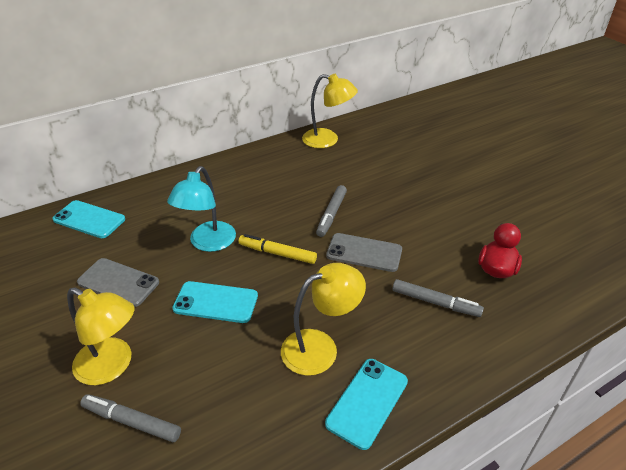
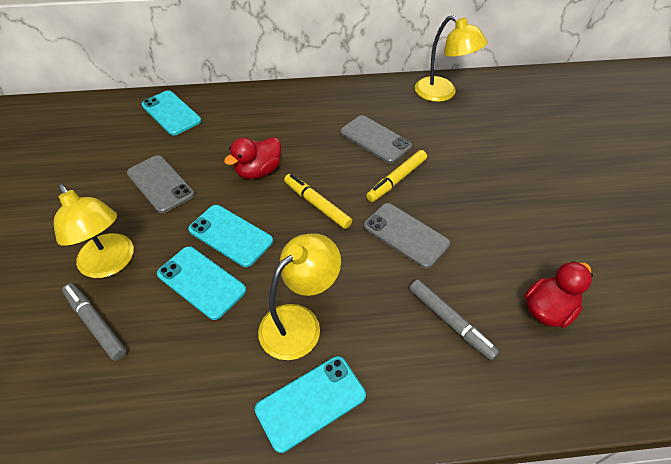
camera: 25 degrees right, 10 degrees up
(208, 243) = (258, 171): turquoise lamp -> red duck
(213, 349) = (201, 282): none -> turquoise phone
(295, 189) = (375, 139): none -> grey phone
(320, 347) = (299, 322): yellow lamp -> yellow lamp turned 45 degrees counterclockwise
(331, 214) = (397, 180): grey marker -> yellow marker

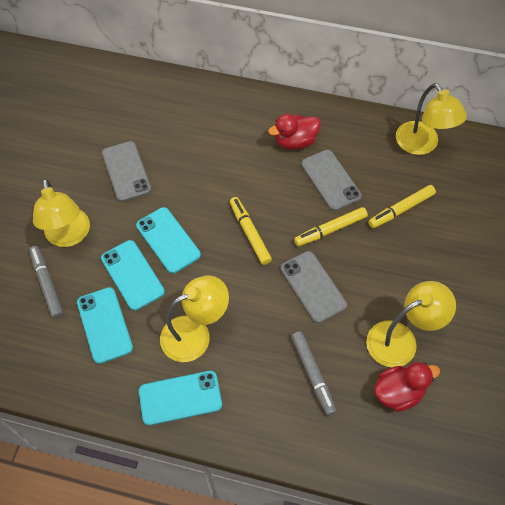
camera: 20 degrees right, 10 degrees up
(171, 113) = (156, 96): turquoise phone -> turquoise phone (104, 325)
(258, 171) = (212, 183): red duck -> red duck (295, 141)
(453, 146) = (401, 209): none -> yellow marker
(519, 257) = (401, 339): none -> yellow lamp

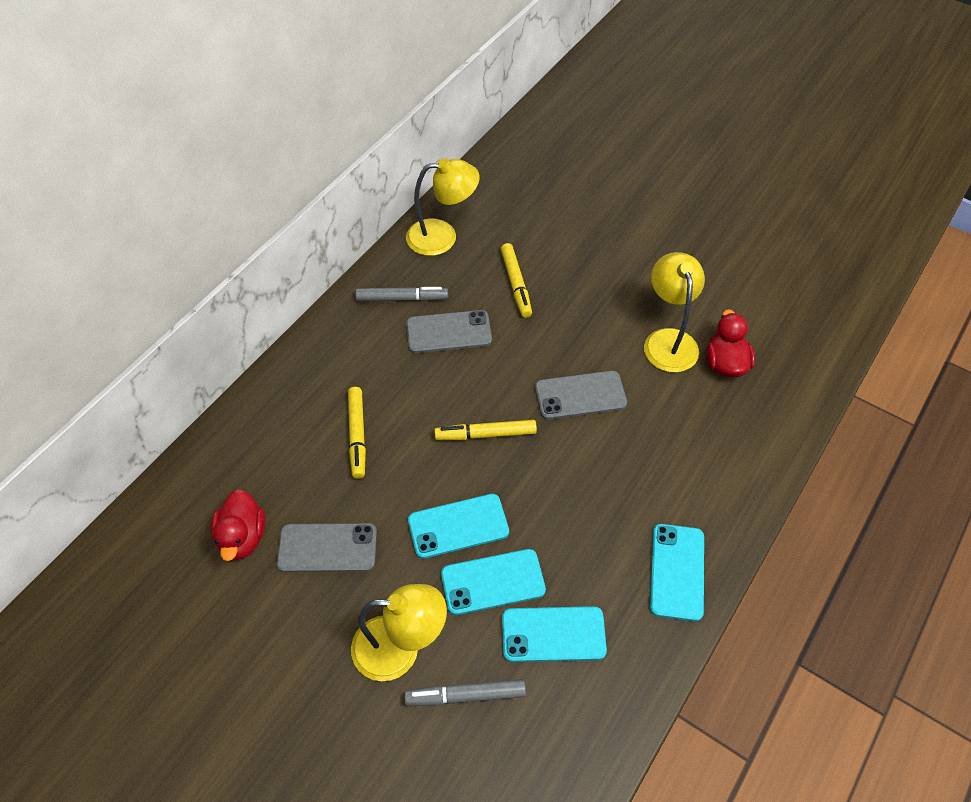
camera: 70 degrees left, 5 degrees down
(195, 334) = (600, 532): yellow lamp -> none
(295, 141) = (377, 348): red duck -> red duck (242, 537)
(312, 374) = (684, 431): grey marker -> grey marker (402, 298)
(330, 230) = (514, 355): yellow marker -> yellow marker (357, 435)

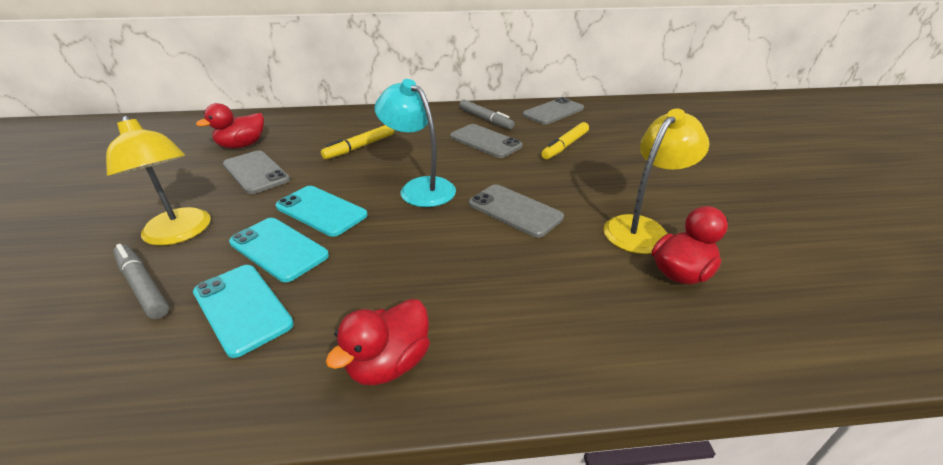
camera: 50 degrees right, 20 degrees down
(442, 236) = (553, 112): yellow lamp -> grey phone
(486, 434) = (420, 187): yellow marker -> turquoise lamp
(677, 572) = (389, 363): turquoise phone -> red duck

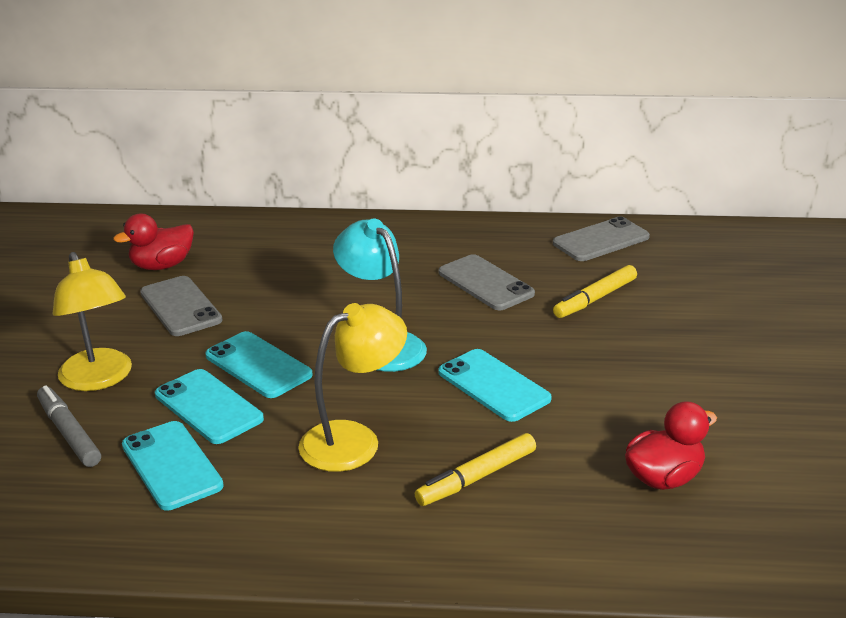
camera: 10 degrees right, 5 degrees down
(360, 147) = (314, 279): yellow marker -> yellow marker (477, 477)
(389, 363) = (315, 531): red duck -> none
(485, 119) = (496, 247): grey marker -> none
(515, 210) = (493, 385): grey phone -> turquoise phone
(642, 228) = (645, 422): yellow lamp -> yellow lamp (354, 440)

